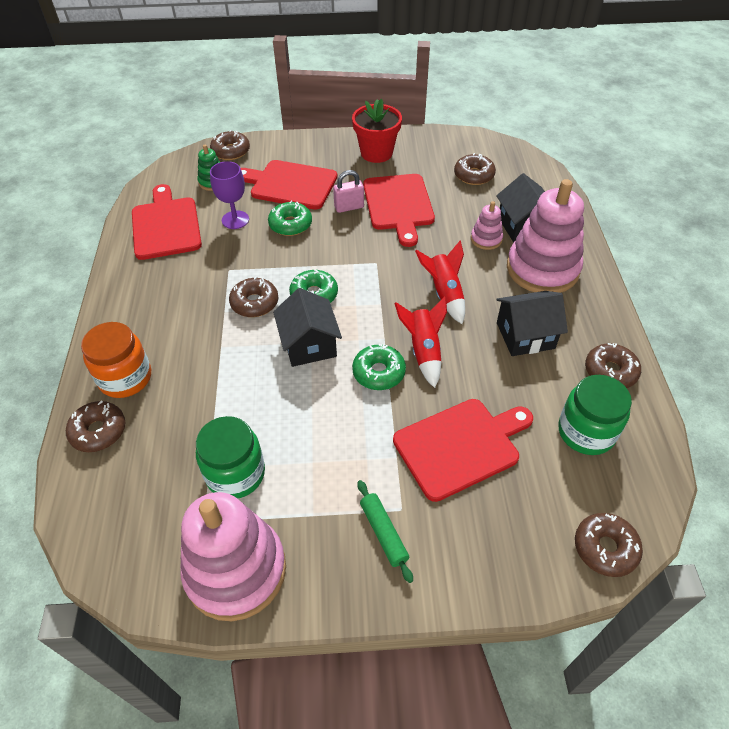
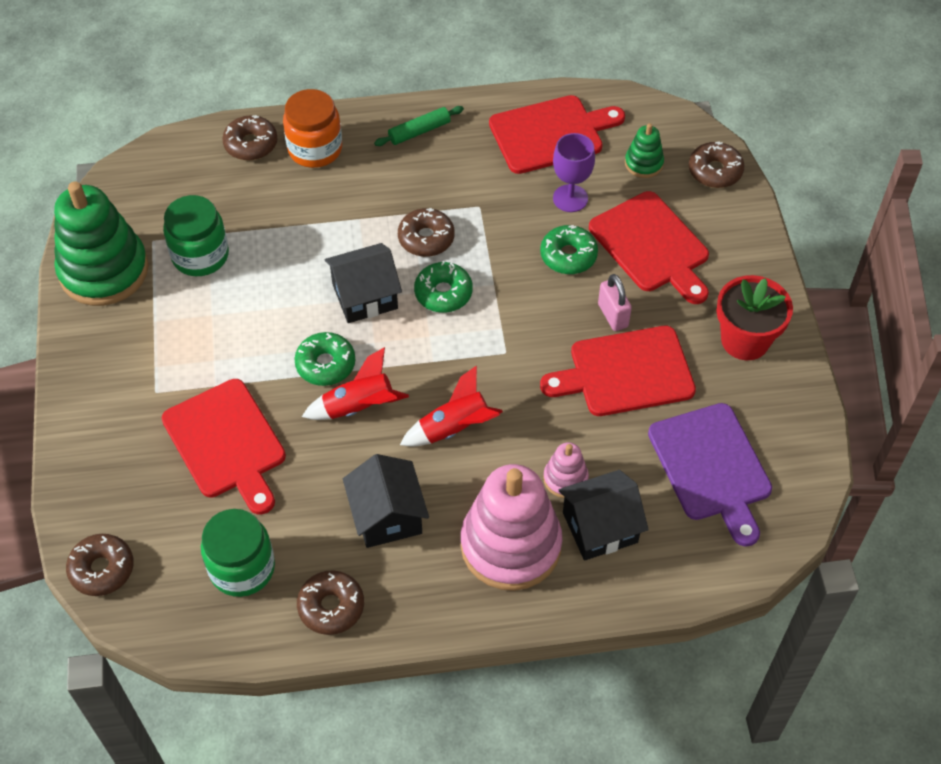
camera: 85 degrees right, 5 degrees up
(236, 570) = (104, 270): pink stacking toy -> green stacking toy
(290, 184) = (651, 246): red cutting board -> red cutting board turned 135 degrees clockwise
(383, 533) = (131, 378): green rolling pin -> green rolling pin (419, 131)
(474, 175) = (711, 467): brown donut -> purple cutting board

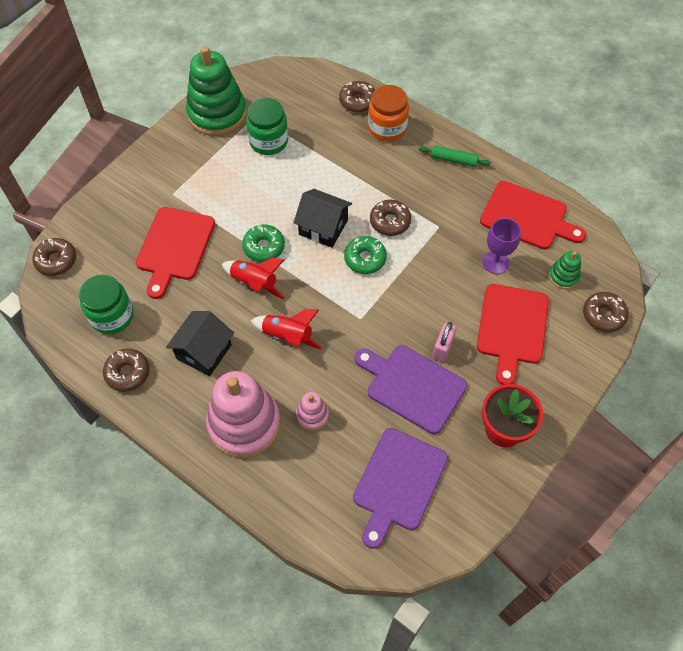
camera: 45 degrees right, 5 degrees up
(568, 256) = (456, 294): green donut -> none
(600, 527) = (299, 458): black house -> none
(626, 372) = (412, 386): red cutting board -> purple cutting board

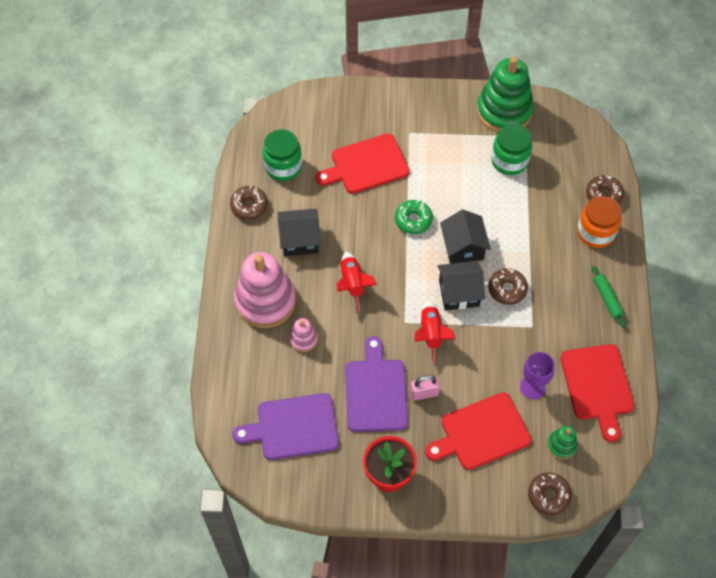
camera: 55 degrees right, 0 degrees up
(56, 260) = (298, 104): brown donut -> none
(254, 283) = (378, 234): red rocket -> red rocket (431, 334)
(365, 259) = (459, 293): green donut -> black house

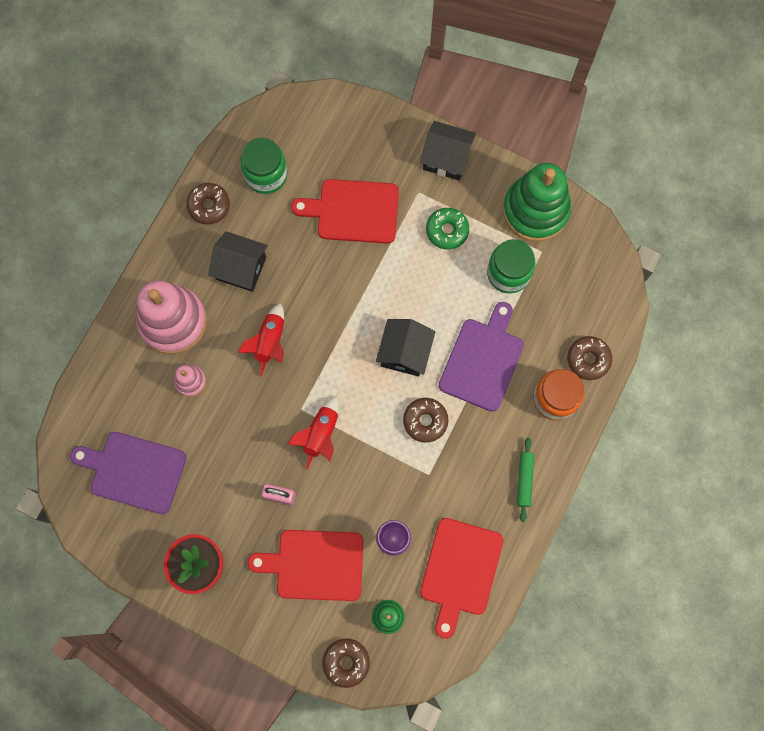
camera: 25 degrees right, 15 degrees up
(376, 391) = (233, 471): purple cutting board -> purple cutting board (482, 360)
(413, 220) = (369, 298): green donut -> green donut (447, 231)
(459, 293) = (373, 402): black house -> black house (446, 158)

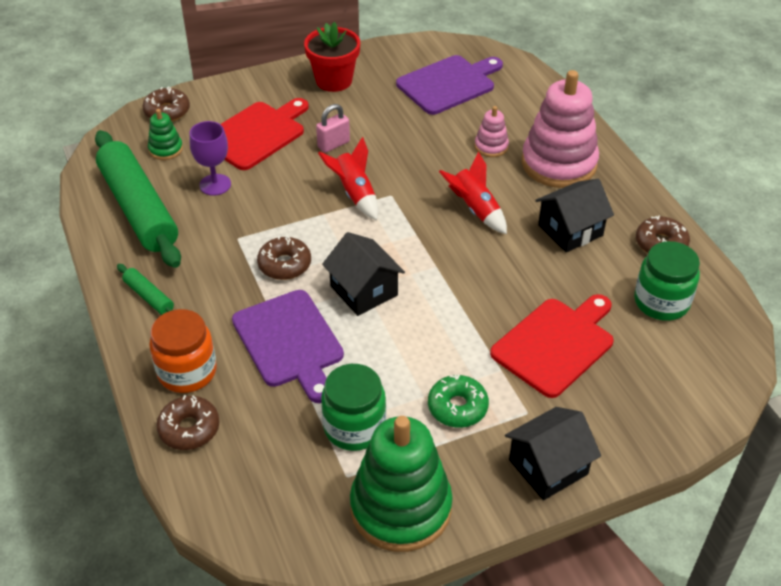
camera: 130 degrees right, 30 degrees down
(460, 571) = (138, 208): red cutting board -> green rolling pin

